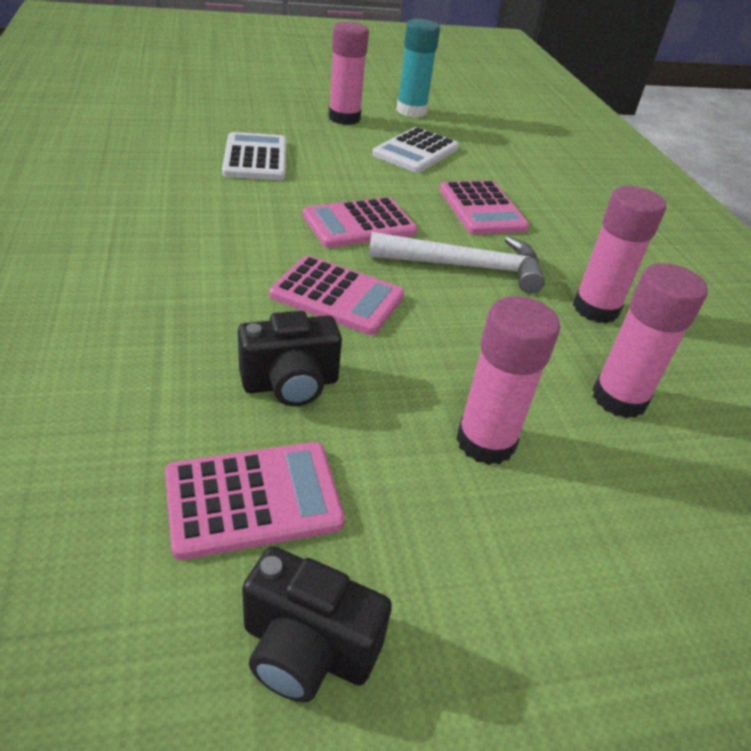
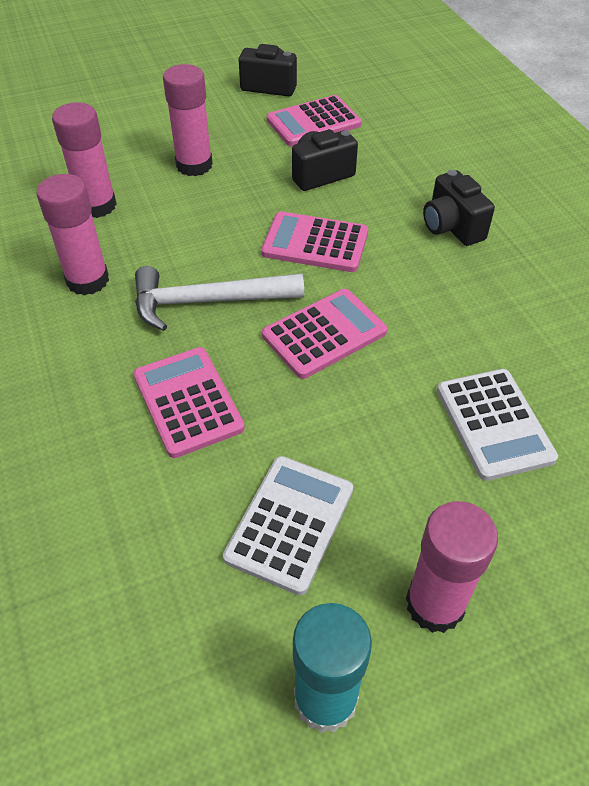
camera: 175 degrees right, 10 degrees up
(163, 281) = (452, 227): none -> black camera

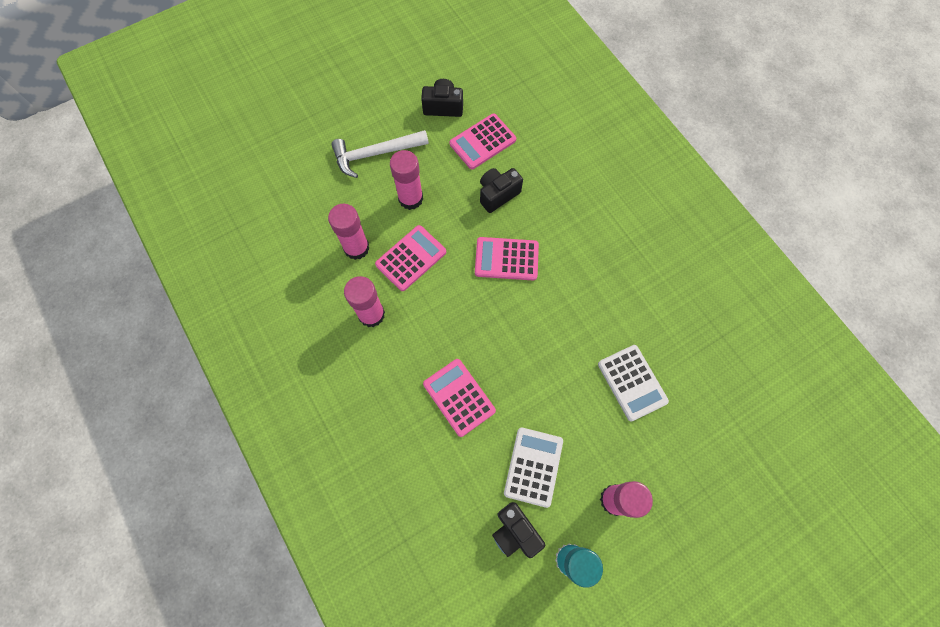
camera: 10 degrees left, 20 degrees up
(207, 301) = (451, 319): white hammer -> white hammer (375, 154)
(324, 334) = (526, 333): pink calculator -> pink calculator (411, 258)
(452, 227) = (590, 231): black camera -> black camera (515, 531)

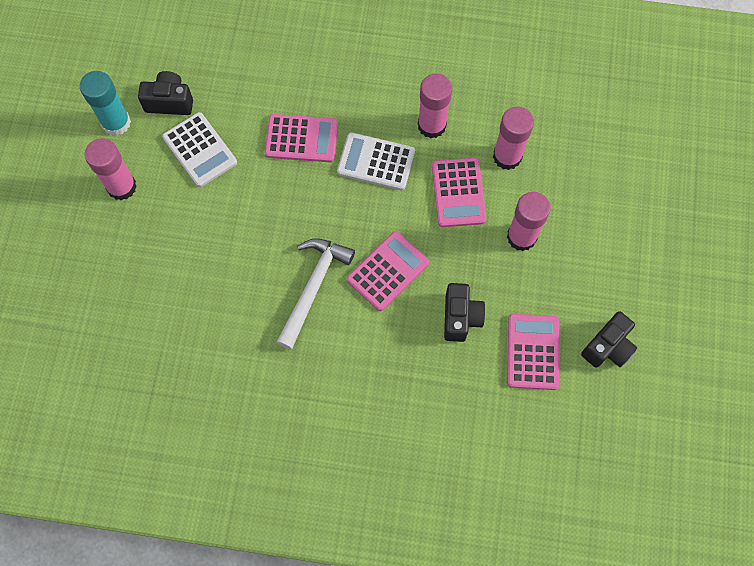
camera: 130 degrees right, 0 degrees up
(375, 154) = (599, 242): white hammer -> white hammer (313, 287)
(632, 382) = (188, 279): white calculator -> white calculator (376, 162)

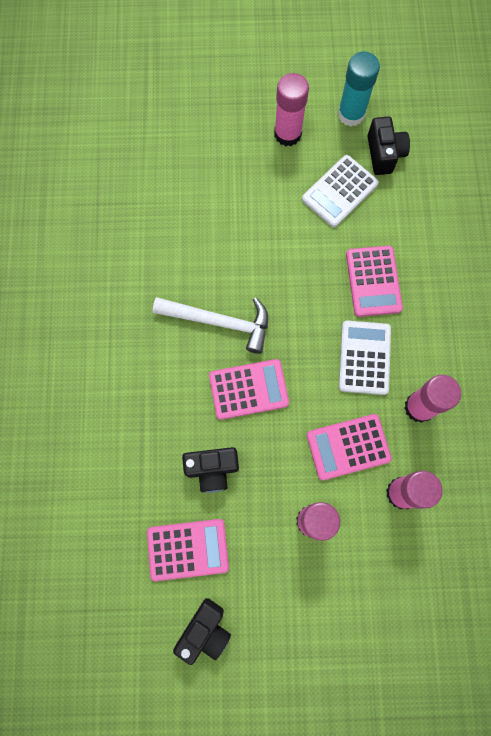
camera: 80 degrees right, 5 degrees up
(387, 271) = (248, 389): pink calculator -> pink calculator turned 45 degrees counterclockwise
(607, 347) = (205, 630): black camera -> black camera turned 90 degrees counterclockwise

